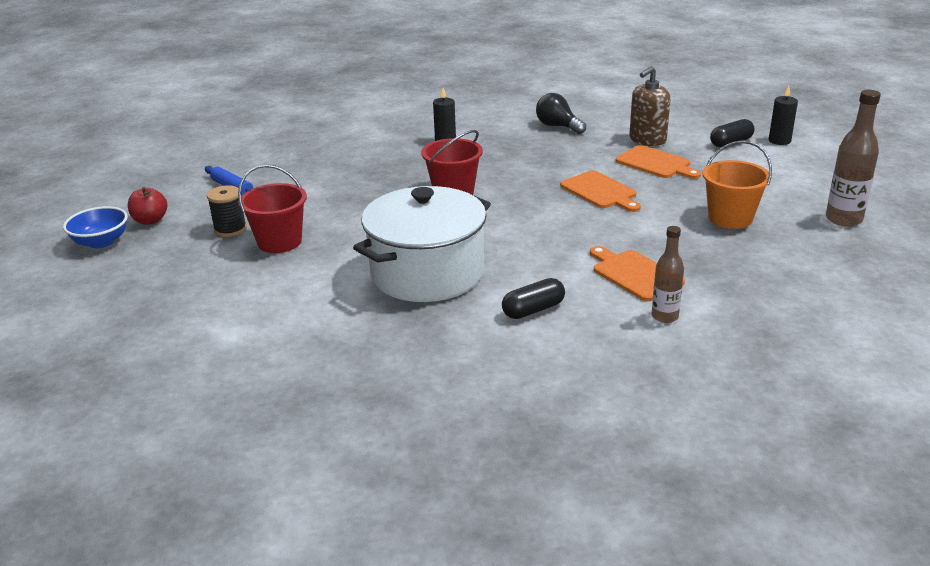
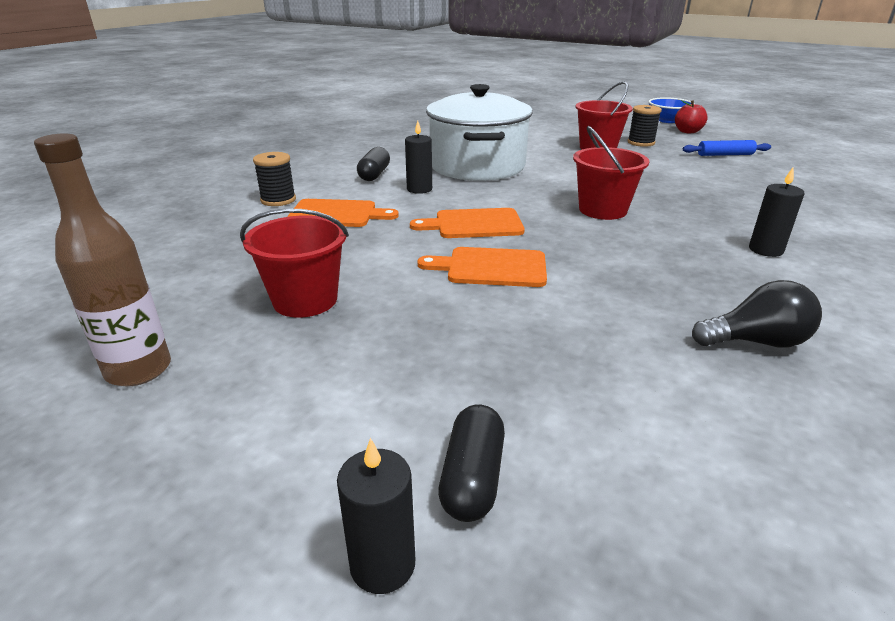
camera: 130 degrees right, 0 degrees up
(529, 270) = (419, 189): none -> black candle
(647, 140) = (603, 389): brown soap dispenser -> none
(655, 163) = (507, 342): orange cutting board -> orange cutting board (474, 224)
(664, 316) = (278, 200): brown bottle -> black spool
(730, 218) = (305, 300): orange bucket -> red bucket

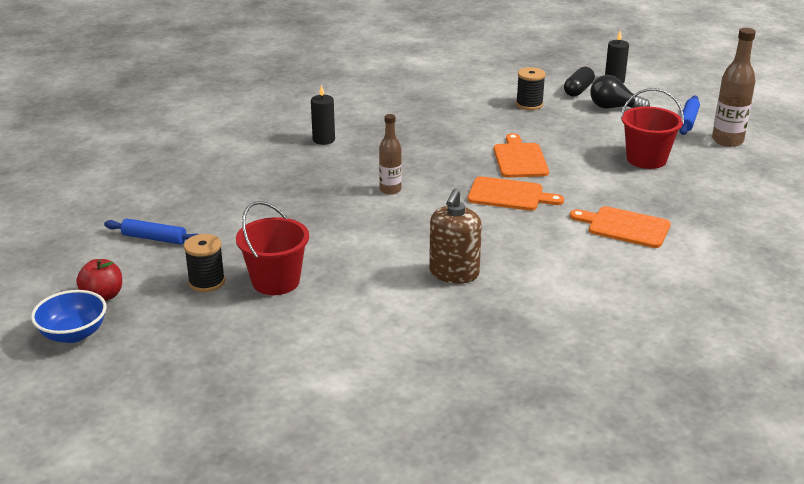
camera: 160 degrees left, 0 degrees up
(199, 415) = (688, 121): none -> blue rolling pin
(278, 200) = (684, 256): black spool -> black spool (529, 104)
(374, 174) = (579, 280): black capsule -> none
(419, 189) = (537, 246): black candle -> none
(477, 166) = (454, 273): white pot -> brown soap dispenser
(491, 268) = (519, 159): orange cutting board -> orange cutting board turned 120 degrees counterclockwise
(602, 210) = (390, 190): red bucket -> brown bottle
(756, 342) = (415, 104): black light bulb -> black light bulb (613, 107)

